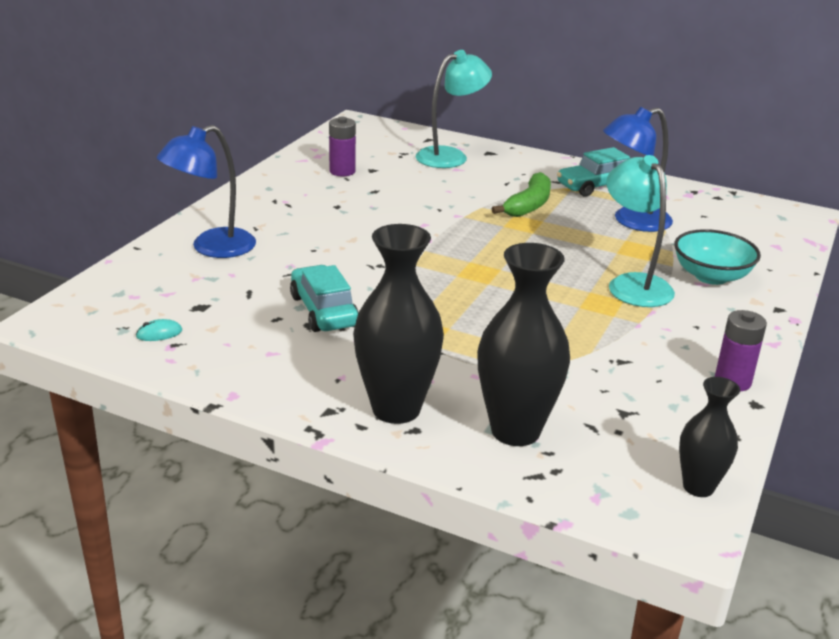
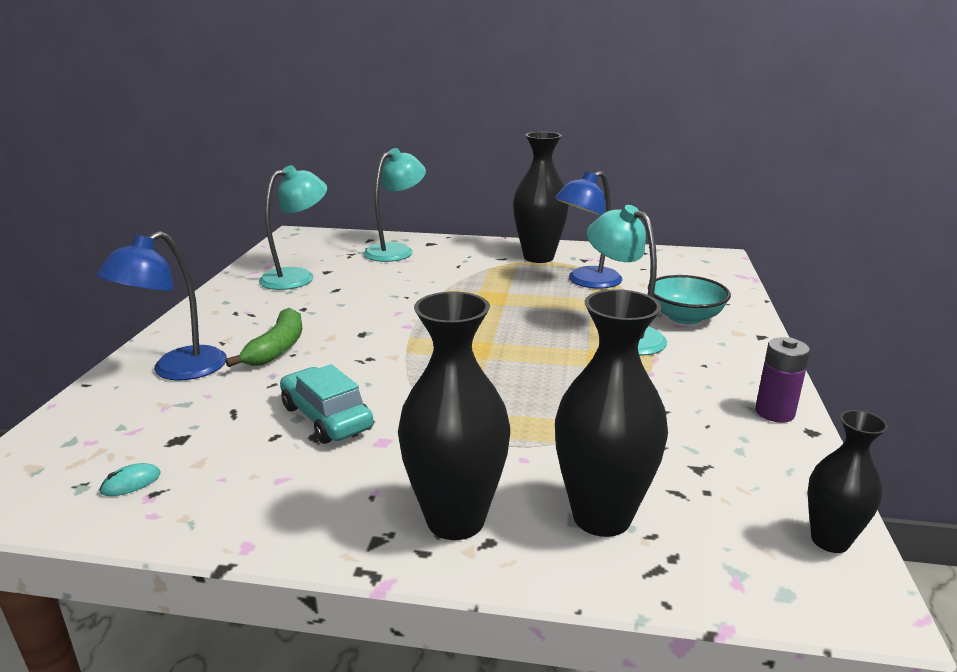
camera: 15 degrees left, 5 degrees down
(342, 171) = (297, 277): purple battery -> turquoise lamp
(528, 205) = (488, 281): green banana -> green banana (277, 348)
(596, 186) = (538, 257): turquoise car -> black vase

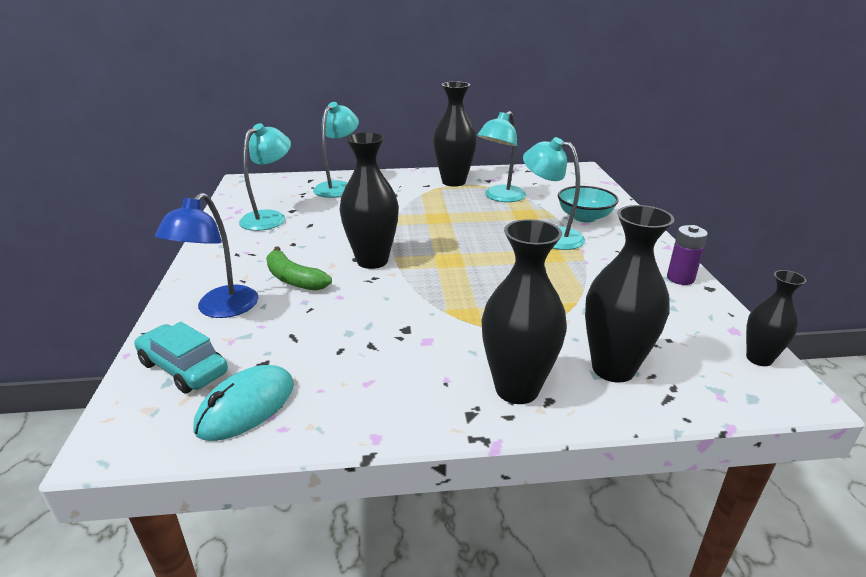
camera: 15 degrees left, 5 degrees up
(131, 483) = (246, 406): turquoise mouse -> turquoise mouse, size x2.34
(277, 348) = (294, 279): green banana -> green banana turned 135 degrees clockwise
(326, 417) = (371, 329): turquoise car -> turquoise car (183, 368)
(379, 339) = (372, 261): none -> black vase
(586, 281) = (500, 197): blue lamp -> turquoise lamp

